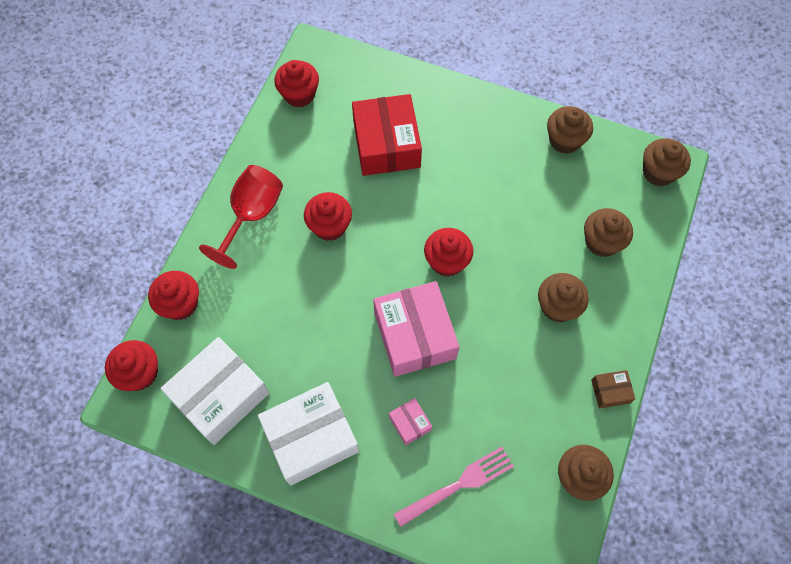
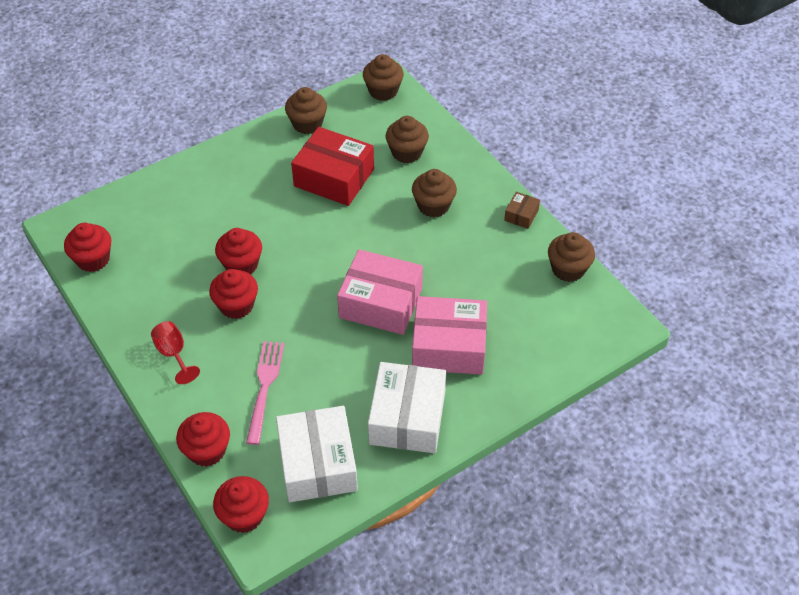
camera: 55 degrees left, 15 degrees down
(252, 215) = (174, 354): red goblet -> red goblet, size x0.61
(386, 144) = (201, 228): red box -> red box (334, 177)
(410, 423) = (449, 346): pink box -> pink box, size x2.24
(447, 261) = (338, 248): red cupcake -> red cupcake (241, 264)
(458, 485) = (520, 343): pink fork -> pink fork (264, 387)

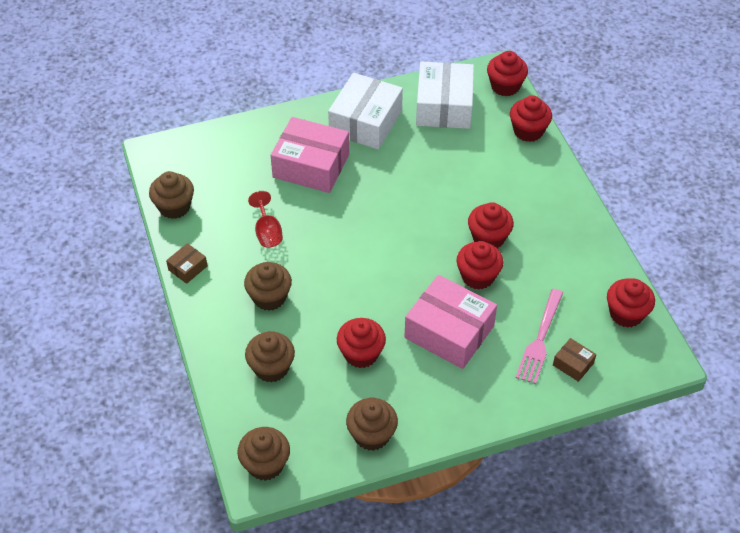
camera: 165 degrees left, 0 degrees up
(144, 206) = (573, 364): none -> brown box
(174, 354) = (550, 207): red goblet -> red goblet (267, 232)
(264, 387) = (475, 166): pink fork -> pink fork (540, 339)
(334, 177) = (361, 354): red box -> red cupcake
(380, 303) = (356, 213): pink box -> pink box (449, 332)

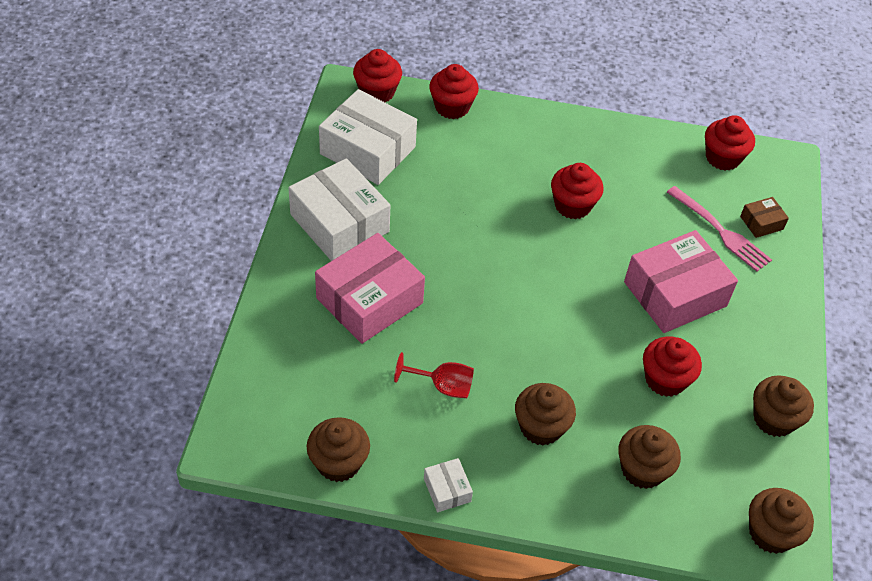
camera: 65 degrees left, 0 degrees up
(187, 268) = (447, 490): brown box -> white box
(478, 276) = (617, 238): red cupcake -> none

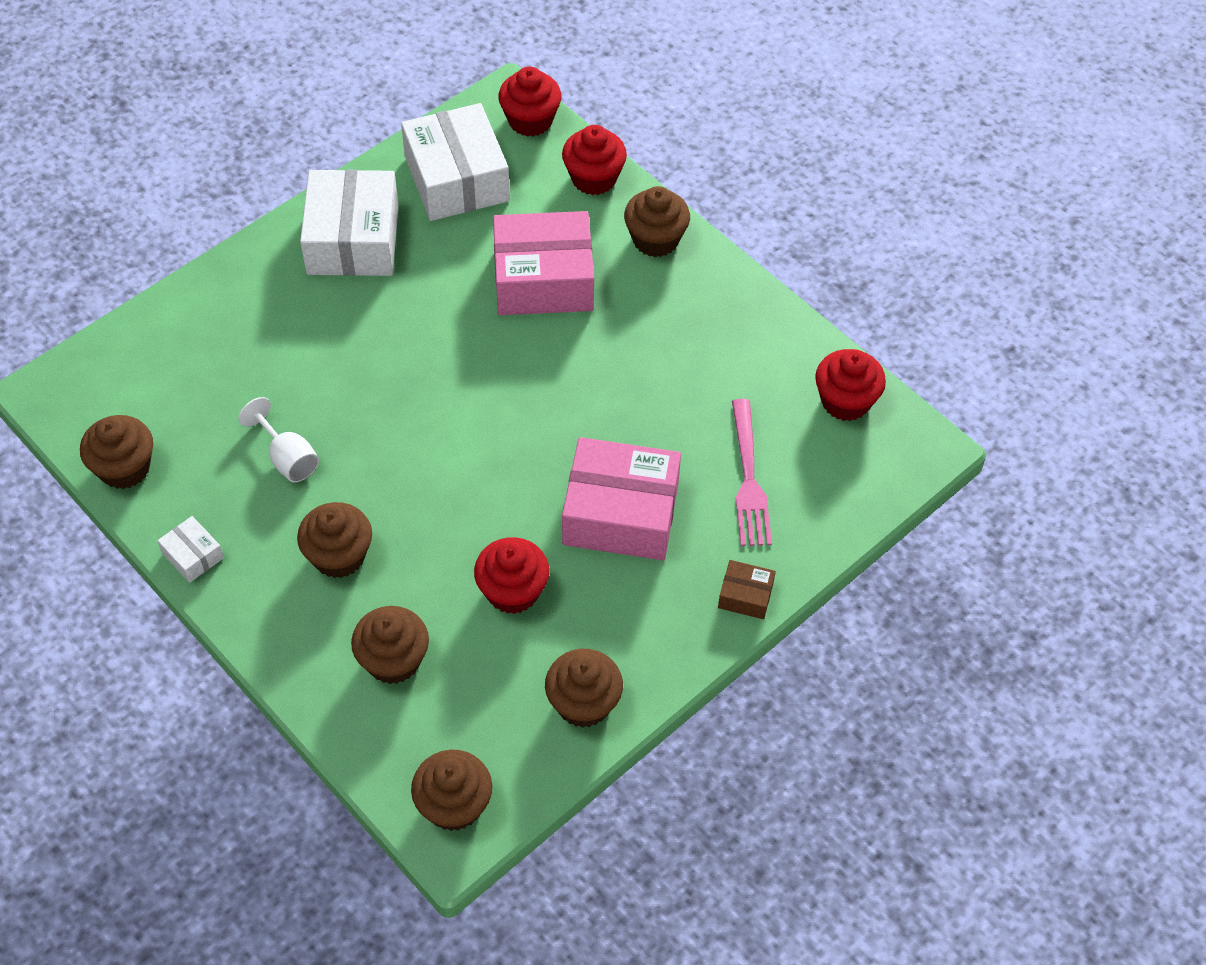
camera: 40 degrees right, 5 degrees up
(369, 300) = (304, 333): pink box -> pink box (543, 279)
(442, 386) = (287, 458): red goblet -> white goblet
(447, 490) = (193, 555): white box -> white box turned 60 degrees counterclockwise
(525, 124) = (655, 239): none -> brown cupcake
(572, 205) = (611, 356): red cupcake -> none
(761, 223) = (808, 498): brown box -> brown box (745, 595)

